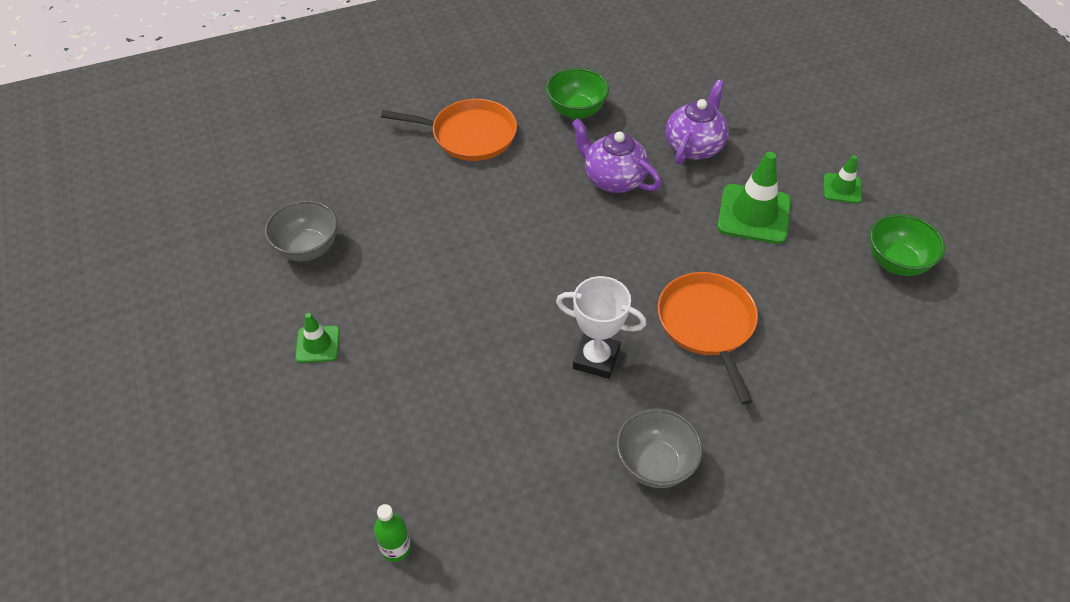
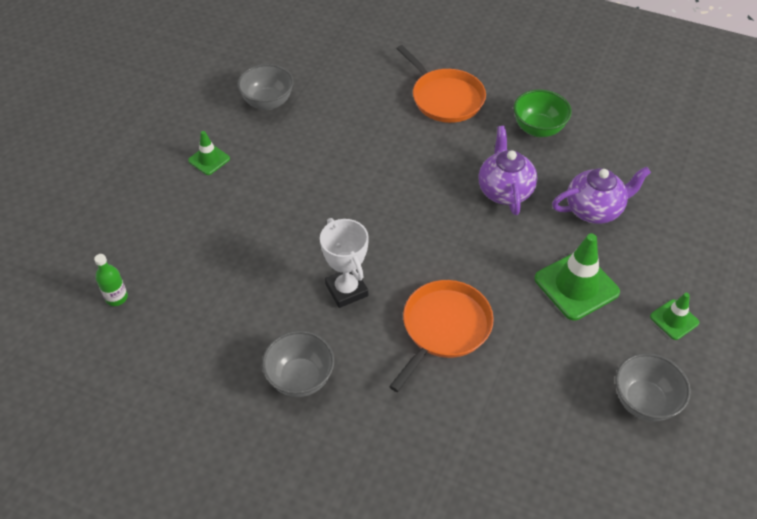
camera: 45 degrees right, 0 degrees up
(896, 263) = (644, 401): green bowl -> grey bowl

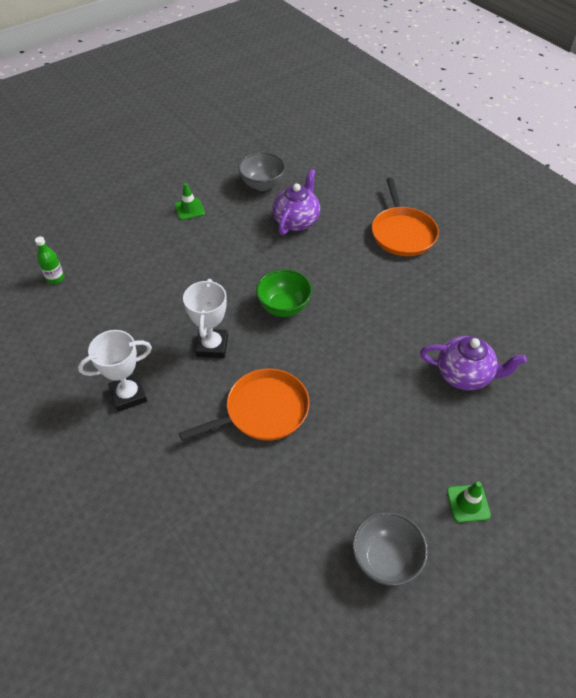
camera: 30 degrees right, 0 degrees up
(300, 378) = (128, 395): grey bowl -> white trophy
(504, 190) = (396, 325): purple teapot -> purple teapot (296, 221)
(538, 129) = (464, 288): green bowl -> green bowl (284, 307)
(576, 285) = (399, 430): green traffic cone -> none

